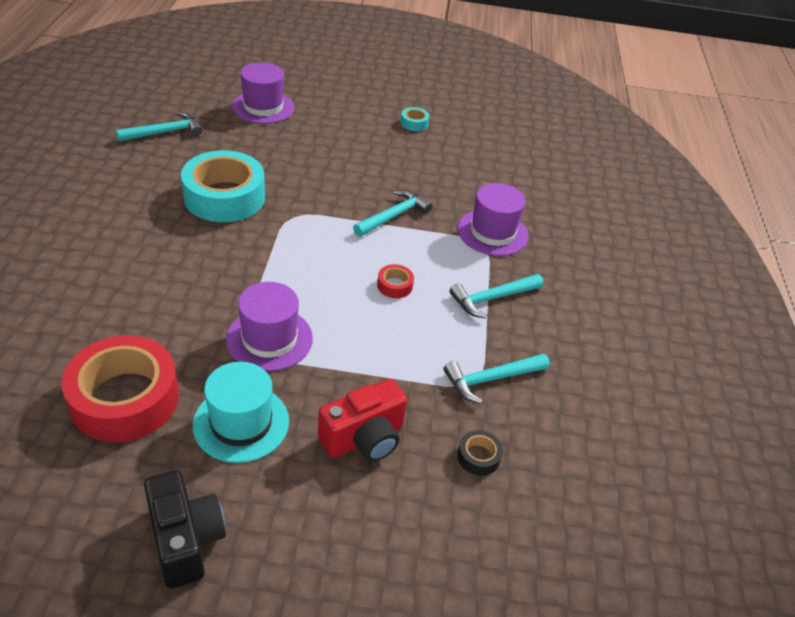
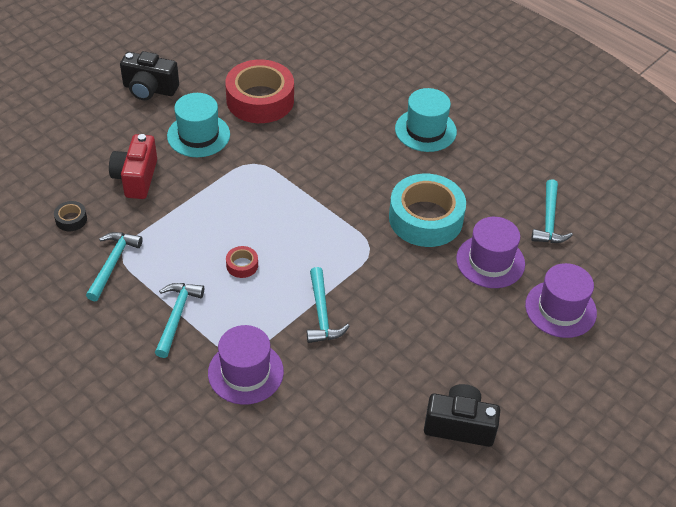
camera: 130 degrees right, 5 degrees up
(86, 238) = (425, 130): none -> turquoise hat
(269, 339) = (251, 175): purple hat -> purple hat (490, 261)
(414, 123) = (459, 425): turquoise tape -> black camera

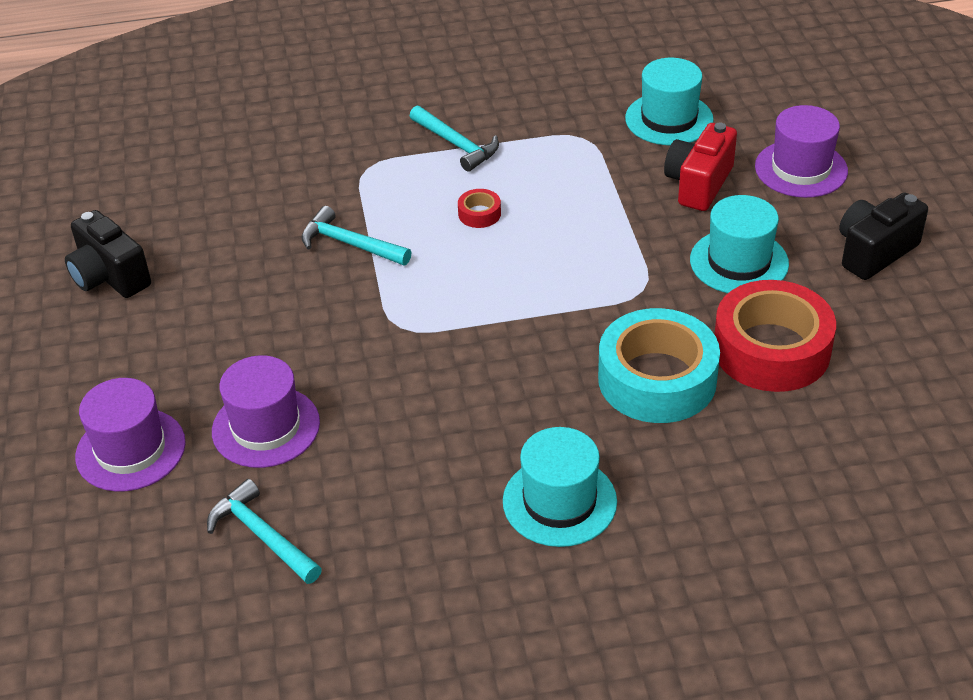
camera: 130 degrees right, 5 degrees down
(71, 219) = (669, 119): black tape -> turquoise hat
(112, 264) = (573, 127): turquoise hammer -> none
(136, 178) = (698, 184): red camera -> red camera turned 105 degrees counterclockwise
(245, 372) = (339, 163): purple hat -> purple hat (801, 169)
(425, 218) = (394, 404): turquoise tape -> turquoise tape (657, 379)
(459, 425) = (109, 277): black camera -> black camera turned 90 degrees clockwise

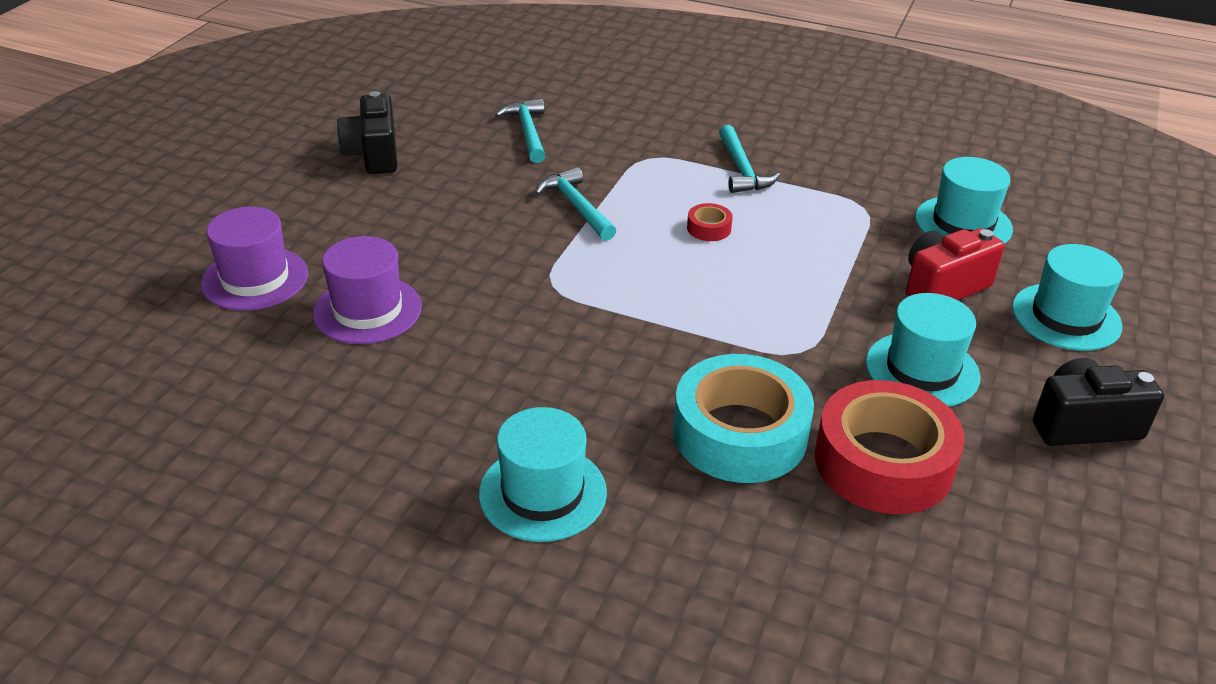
camera: 30 degrees right, 5 degrees down
(262, 536) = (276, 390): turquoise hammer -> turquoise hammer (527, 132)
(801, 169) = (1066, 317): purple hat -> turquoise hat

